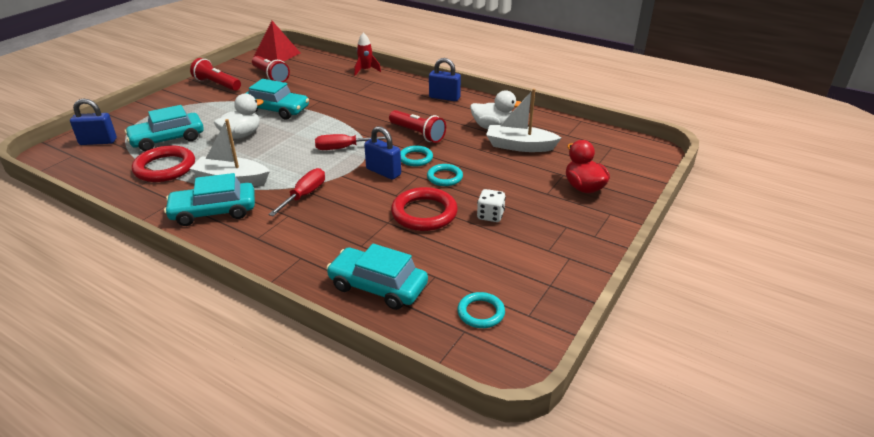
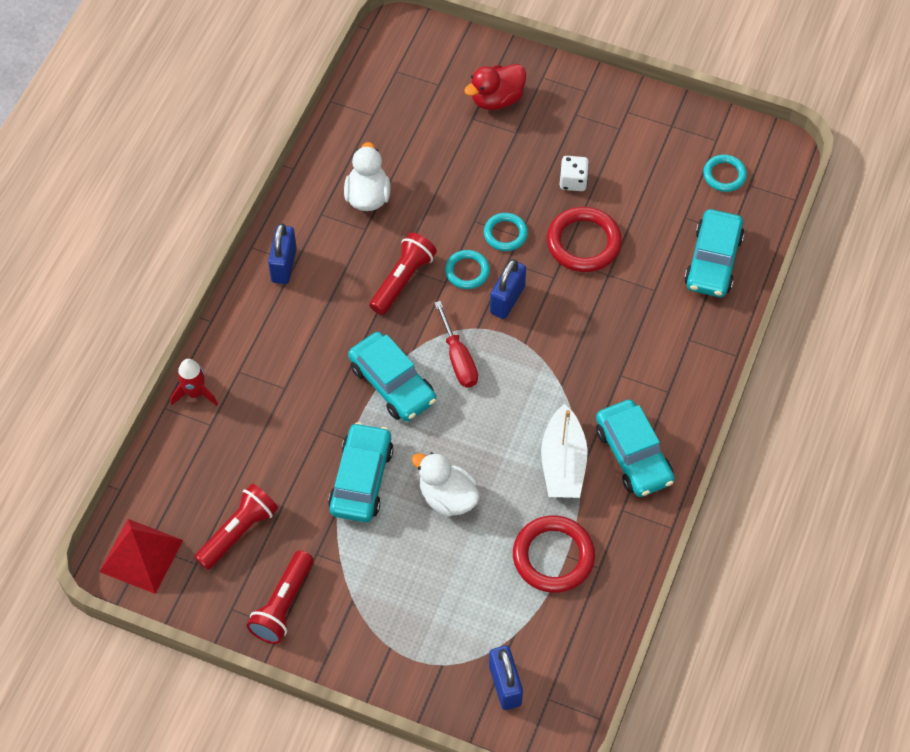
camera: 100 degrees left, 25 degrees up
(167, 139) = (478, 591): turquoise car -> turquoise car (392, 383)
(304, 195) = (577, 370): red screwdriver -> none
(519, 146) = (413, 164): white boat -> none

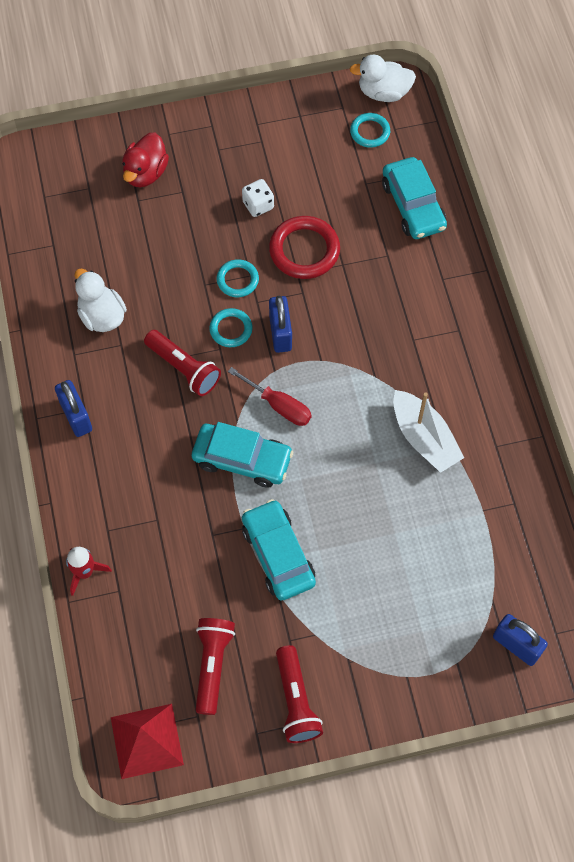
camera: 35 degrees left, 5 degrees up
(402, 280) = (184, 368): red flashlight -> red flashlight turned 135 degrees clockwise
(447, 497) = (357, 524): white duck -> white duck (383, 92)
(553, 556) = (474, 518): red ring -> none
(633, 455) = (471, 397): turquoise car -> none

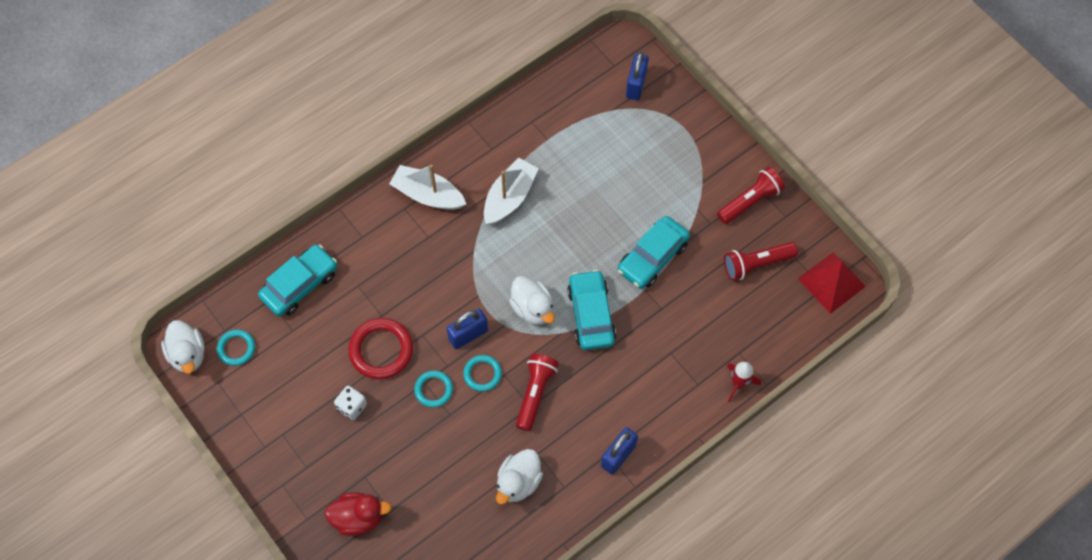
camera: 115 degrees left, 0 degrees up
(279, 405) = (532, 308): red screwdriver -> white duck
(465, 358) = (428, 195): none -> white boat

